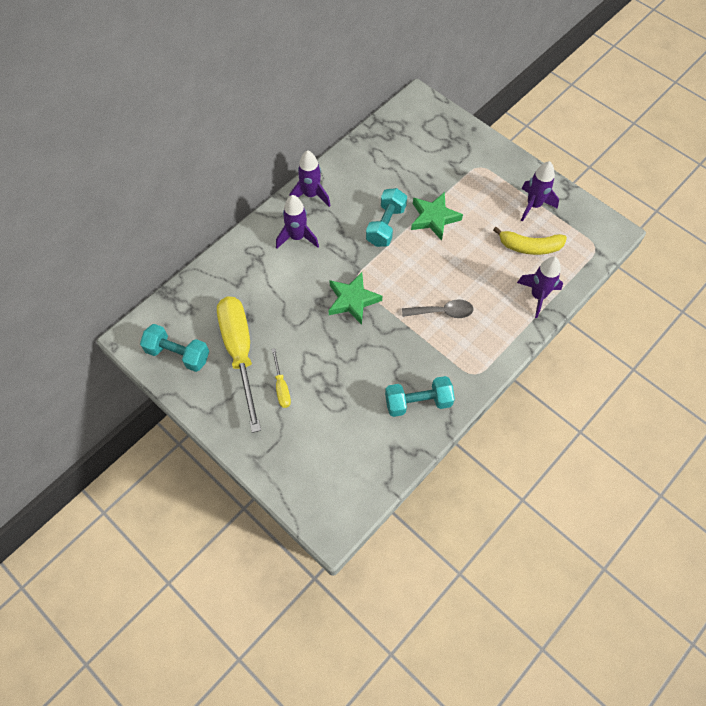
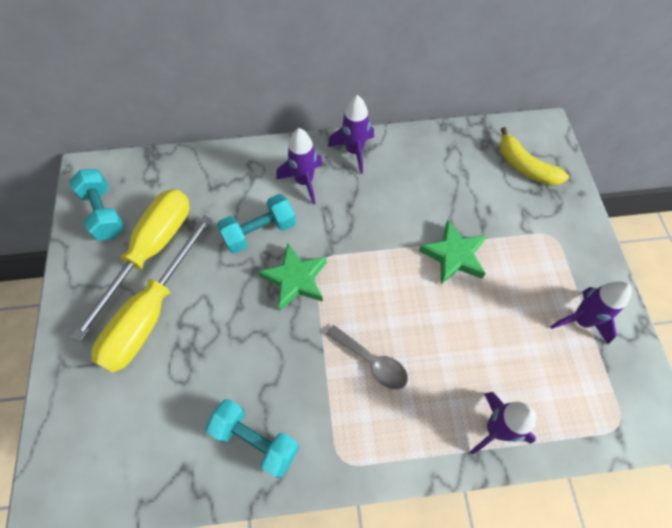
camera: 40 degrees right, 0 degrees up
(281, 387) = (151, 313): yellow screwdriver -> yellow screwdriver, size x2.29
(386, 225) = (397, 229): turquoise dumbbell -> turquoise dumbbell (259, 232)
(529, 247) = (535, 364): yellow banana -> yellow banana (525, 166)

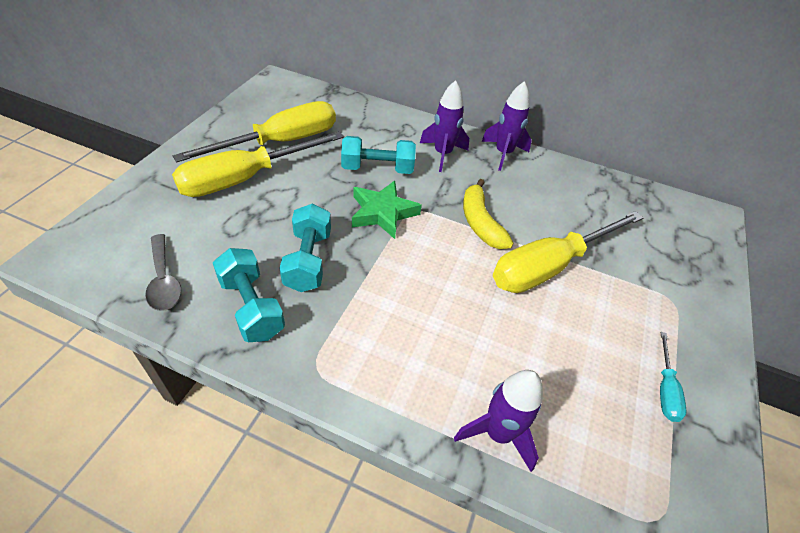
camera: 25 degrees right, 15 degrees down
(104, 213) = (267, 106): turquoise dumbbell -> turquoise dumbbell (308, 260)
(372, 362) = (406, 306): grey spoon -> grey spoon (164, 280)
(453, 256) = (550, 266): green star -> yellow screwdriver
(525, 166) = (673, 234): yellow banana -> yellow banana (480, 222)
(581, 320) = (665, 389): purple rocket -> turquoise screwdriver

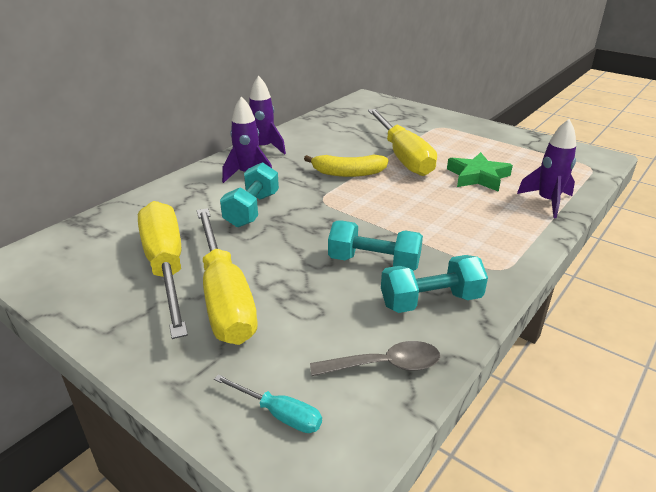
camera: 70 degrees left, 15 degrees down
(382, 213) = (319, 215): green star -> green star (478, 177)
(665, 389) = (507, 145): turquoise screwdriver -> turquoise screwdriver (279, 414)

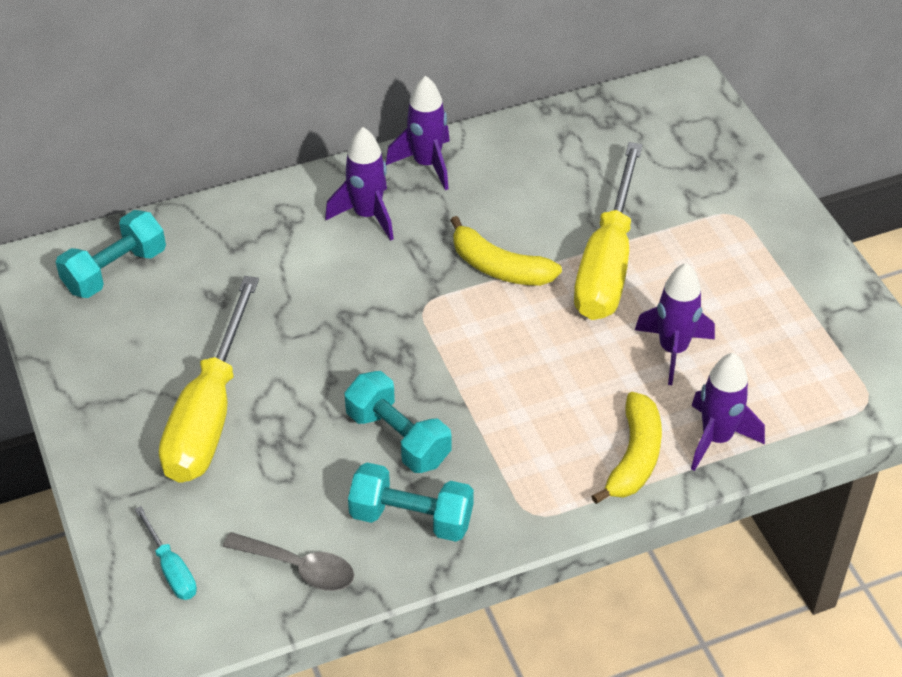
camera: 30 degrees right, 15 degrees up
(166, 266) = (177, 343): yellow screwdriver -> none
(252, 210) = (325, 288): turquoise dumbbell -> turquoise dumbbell (115, 270)
(478, 177) = (673, 350): green star -> purple rocket
(519, 223) = (634, 457): none -> yellow banana

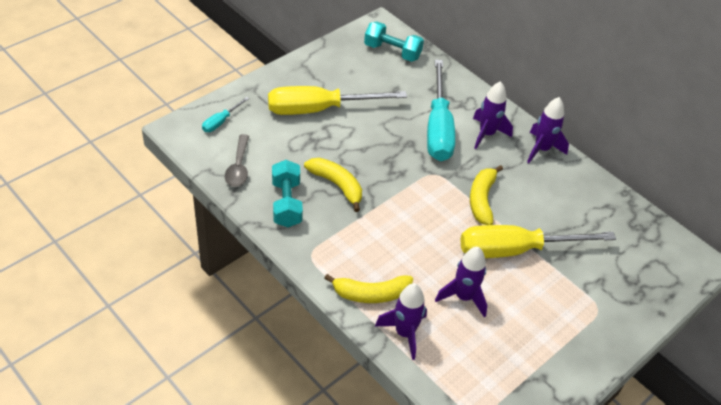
camera: 65 degrees right, 0 degrees up
(328, 269) = (438, 128): none -> turquoise screwdriver
(398, 438) = (337, 185): turquoise dumbbell -> yellow banana

